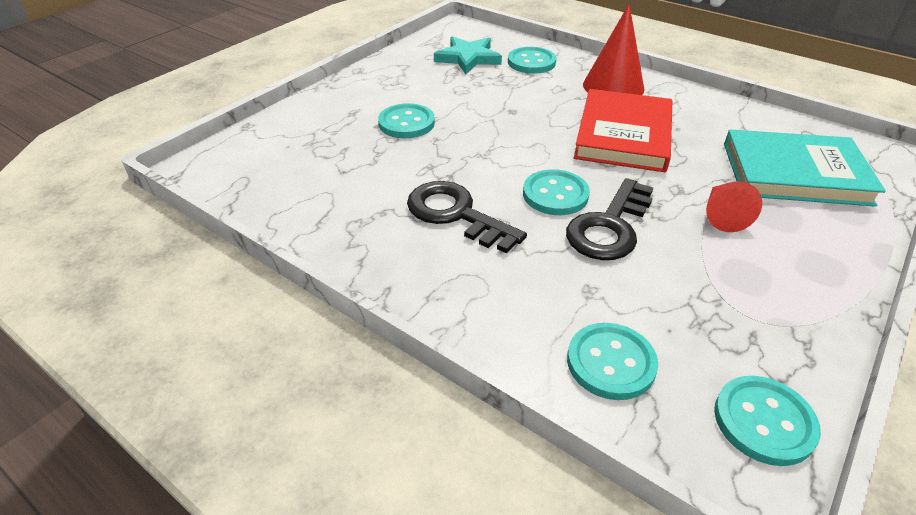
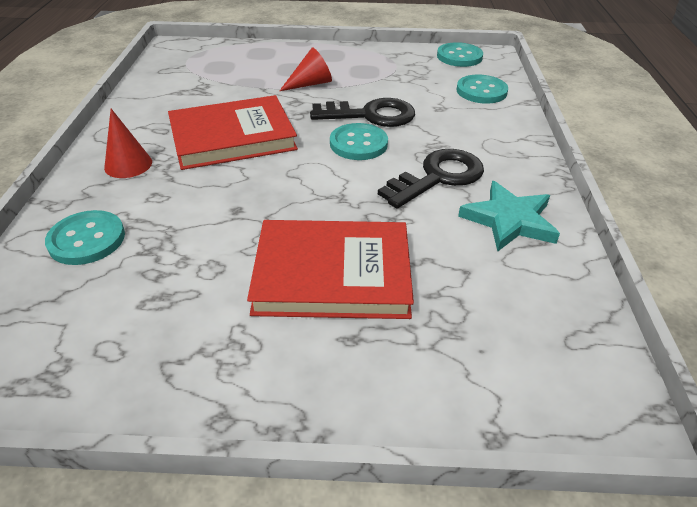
camera: 125 degrees left, 0 degrees up
(406, 123) = (332, 274): turquoise button -> red book
(456, 214) = (438, 177): black key -> black key turned 135 degrees counterclockwise
(468, 58) = (101, 304): turquoise star -> turquoise star (509, 220)
(613, 86) = (128, 164): red cone -> red cone, size x0.63
(795, 173) = (230, 69): turquoise book -> none

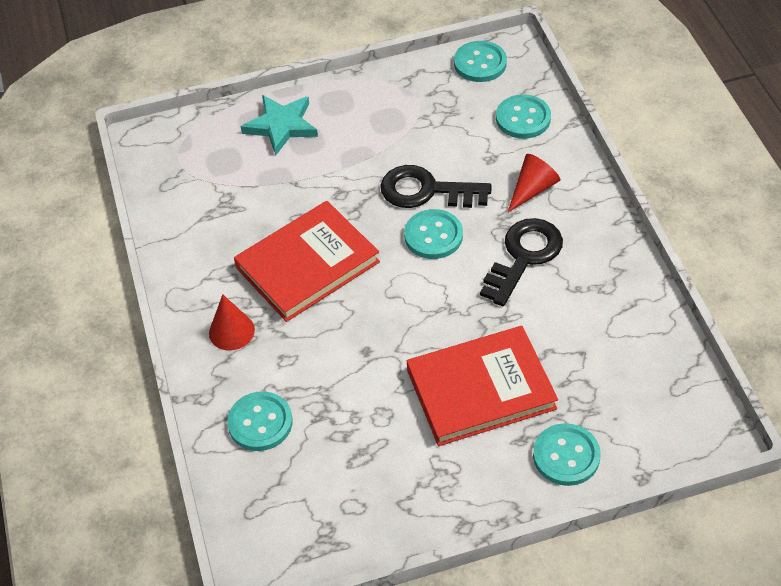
camera: 15 degrees left, 10 degrees up
(310, 84) = (340, 160): red cone -> red cone (532, 189)
(370, 115) = (426, 191): black key -> black key turned 150 degrees counterclockwise
(399, 375) = (566, 456): none -> turquoise button
(509, 220) = (600, 288): turquoise star -> turquoise star (281, 126)

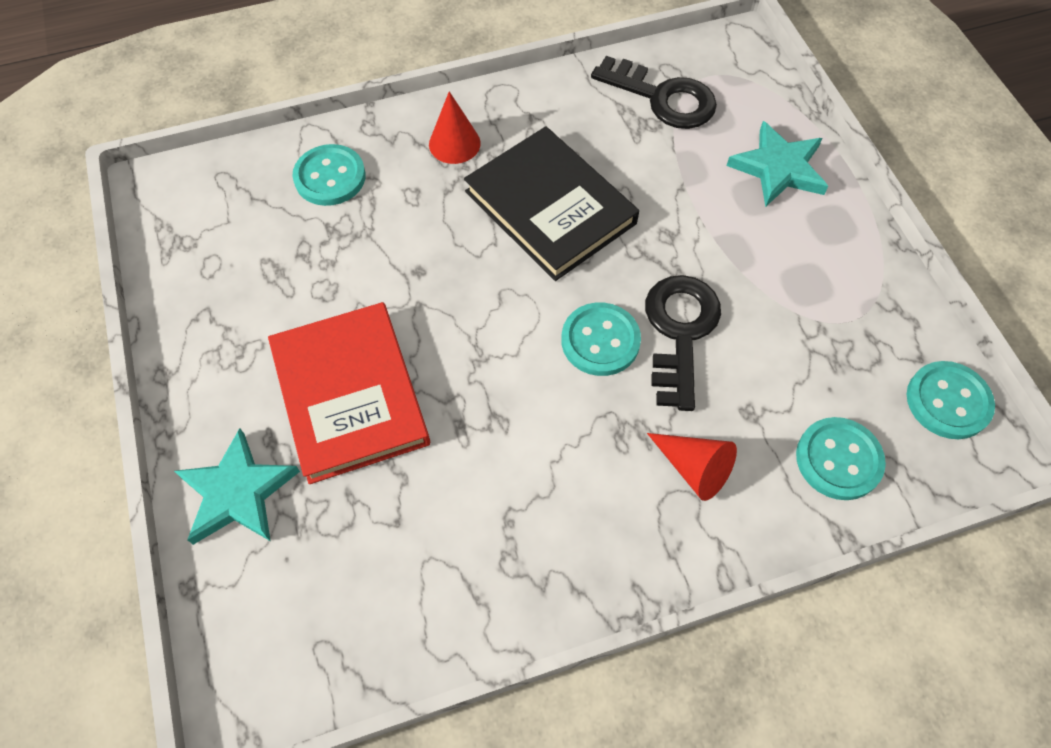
camera: 85 degrees right, 10 degrees up
(307, 265) = (550, 207): red book -> black book
(524, 257) = (566, 452): black key -> black key (662, 98)
(566, 456) = (237, 492): turquoise button -> turquoise star

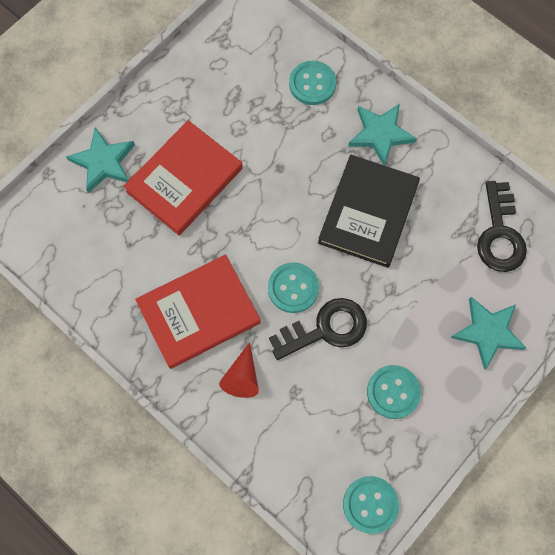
camera: 60 degrees right, 10 degrees up
(454, 143) = (380, 134): red cone -> turquoise star
(565, 478) = (199, 313): none -> red book
(838, 459) = (293, 454): turquoise button -> turquoise button (393, 392)

